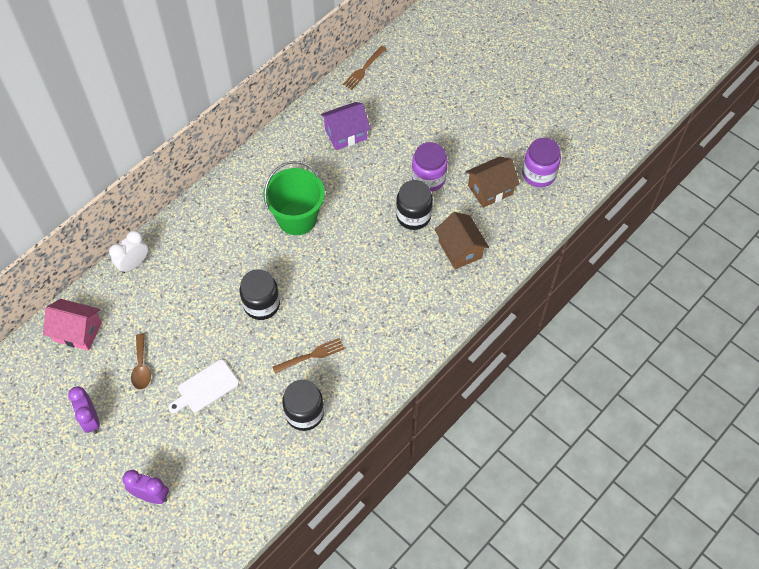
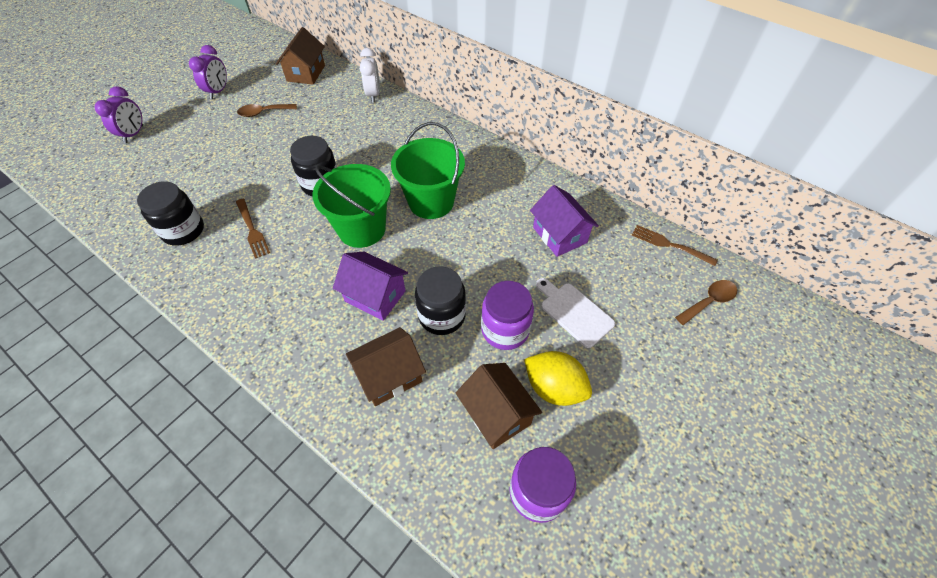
camera: 85 degrees right, 5 degrees down
(77, 332) = (306, 73): pink house -> brown house
(91, 420) = (218, 91): purple clock -> purple clock turned 135 degrees clockwise
(134, 264) = (373, 95): white clock -> white clock turned 45 degrees clockwise
(205, 388) = (232, 155): white cutting board -> white cutting board (574, 312)
(321, 270) = (362, 229): none -> green bucket
(392, 259) = (375, 296): none -> purple house
(415, 60) = (709, 301): none -> brown spoon
(473, 156) = (554, 388): none -> yellow lemon

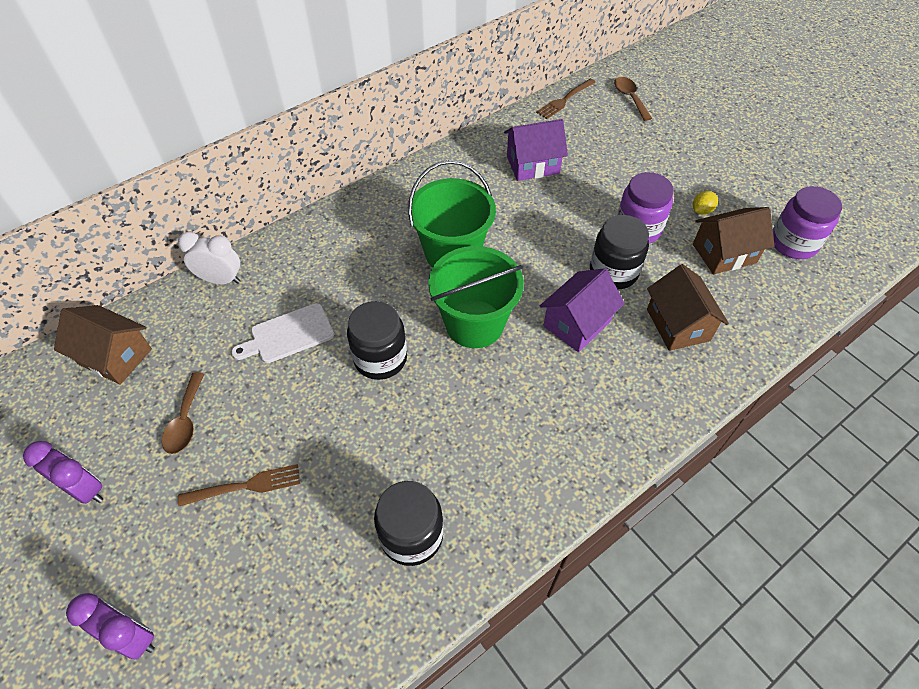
camera: 75 degrees left, 0 degrees up
(252, 230) = (438, 444): brown fork -> brown fork (245, 486)
(554, 388) = (701, 211): yellow lemon -> yellow lemon, size x0.51
(574, 312) = (626, 178): white cutting board -> white cutting board (288, 335)

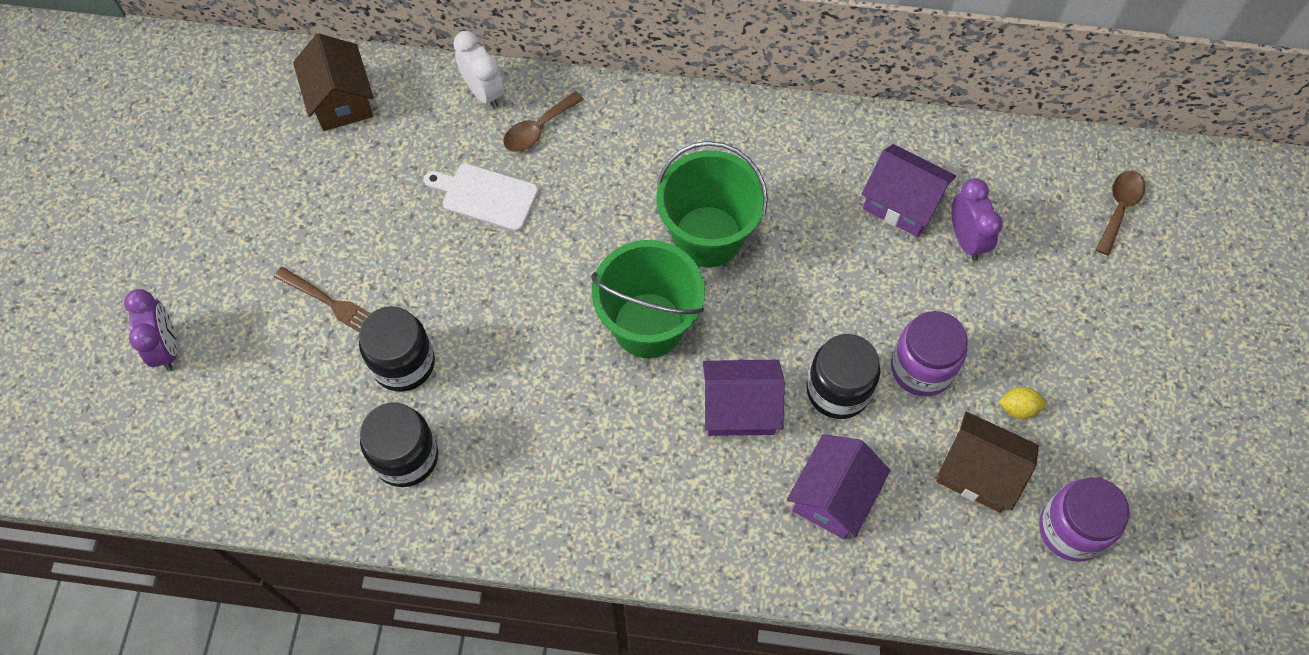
camera: 45 degrees right, 10 degrees up
(85, 489) = (228, 203): purple clock -> purple clock (966, 239)
(185, 421) = (340, 207): brown spoon -> brown spoon (538, 129)
(380, 358) = (535, 286): black jar -> black jar (403, 363)
(565, 100) = (1037, 151): brown fork -> none
(678, 325) = (833, 496): brown house -> purple house

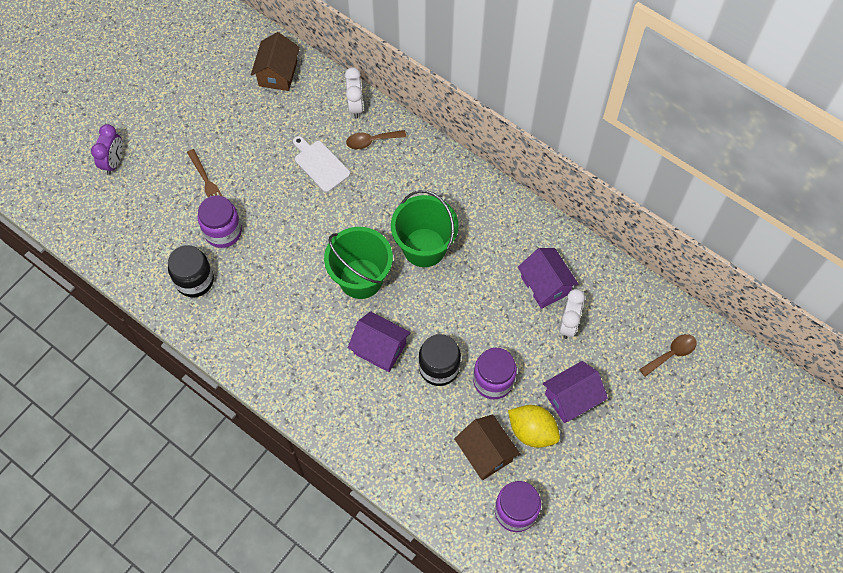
camera: 30 degrees right, 0 degrees up
(403, 363) = (223, 232): black jar -> purple jar
(833, 496) = (398, 421): purple house -> purple house (571, 398)
(966, 239) = (568, 324): purple clock -> white clock
(1018, 408) = (532, 431): yellow lemon -> yellow lemon, size x1.98

